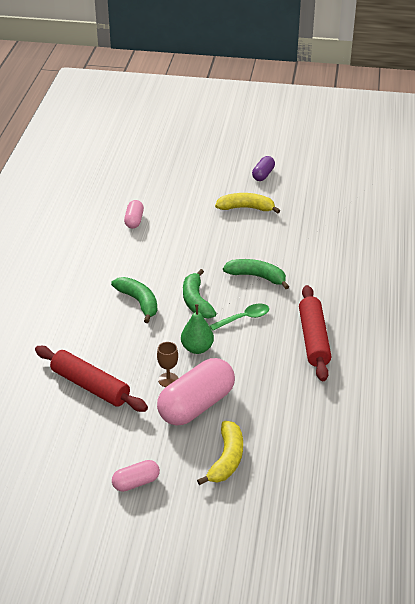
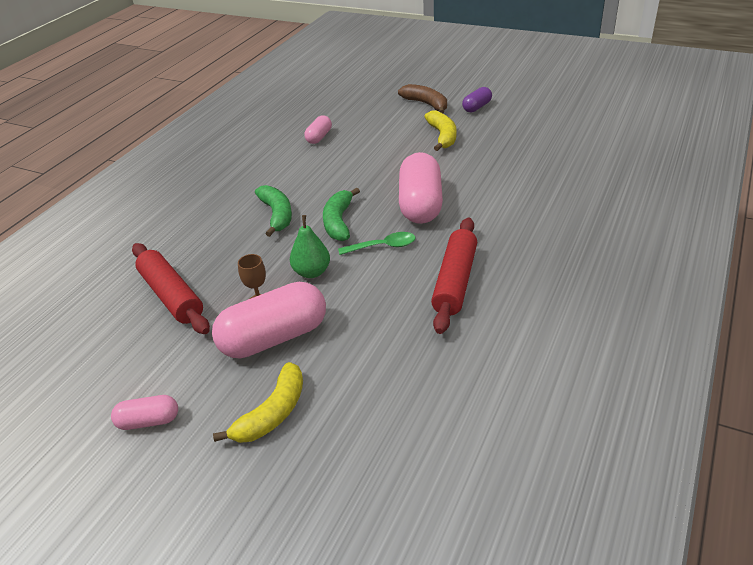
camera: 20 degrees right, 0 degrees up
(216, 175) = (426, 104): none -> brown banana
(246, 208) = (442, 136): yellow banana -> yellow banana turned 60 degrees clockwise
(257, 277) = (420, 204): green banana -> pink capsule

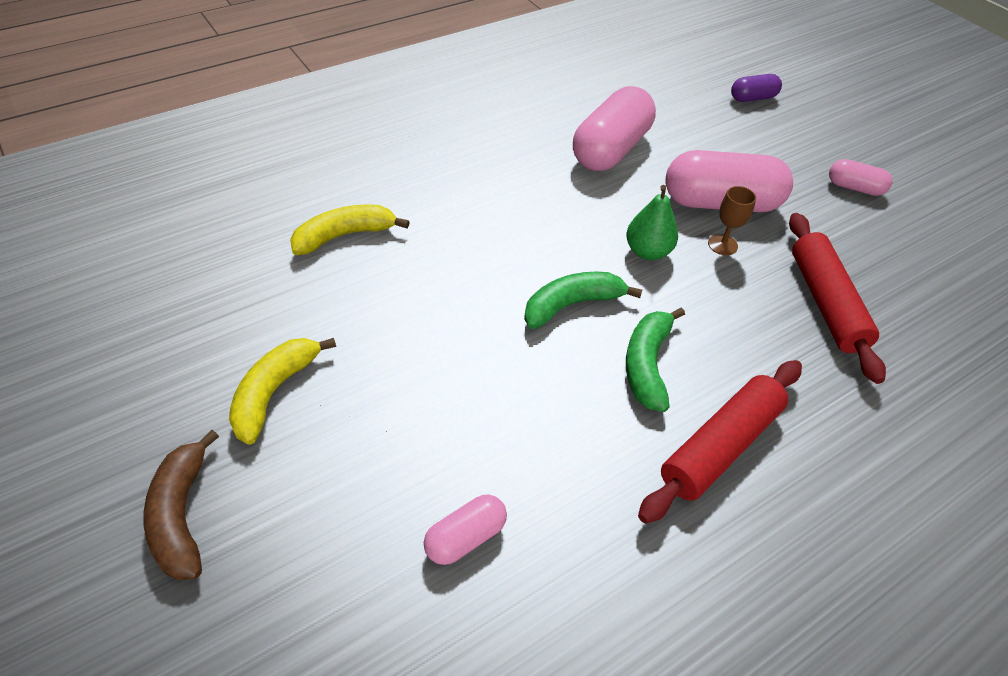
camera: 155 degrees left, 10 degrees up
(273, 413) = (745, 149): yellow banana -> yellow banana (344, 236)
(338, 222) = (571, 305): green banana -> green banana turned 150 degrees counterclockwise
(383, 246) = (547, 242): green spoon -> none
(420, 204) = (451, 276): pink capsule -> pink capsule (610, 150)
(455, 281) = (512, 171): red rolling pin -> red rolling pin (720, 446)
(477, 107) = (126, 437): purple capsule -> purple capsule (752, 98)

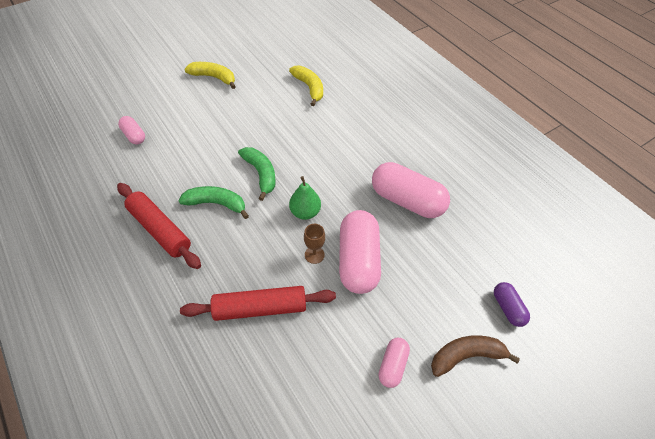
camera: 90 degrees right, 5 degrees up
(181, 515) = (162, 63): brown banana -> brown banana (466, 356)

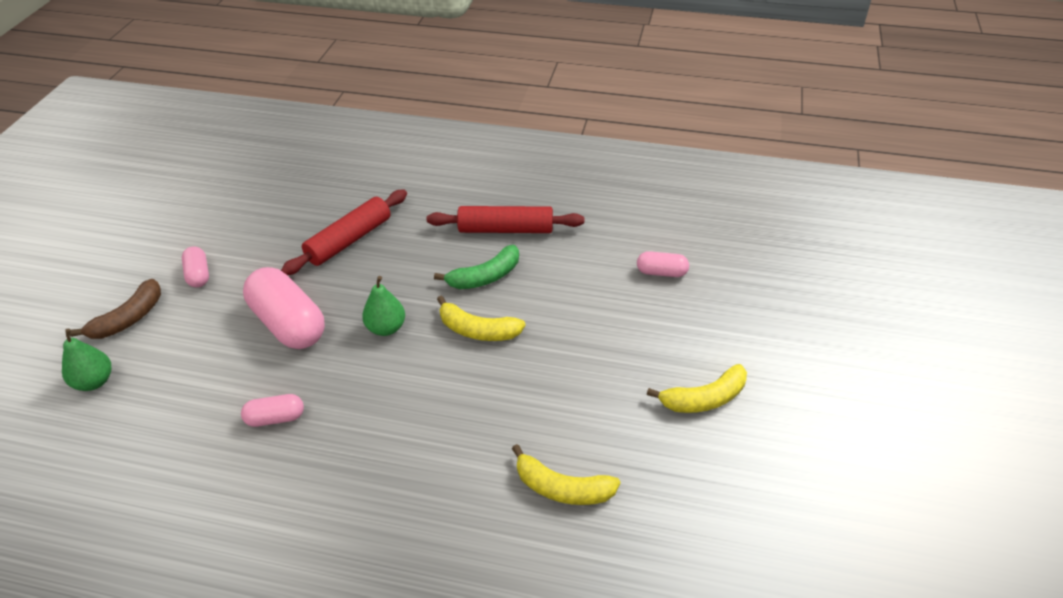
camera: 140 degrees right, 10 degrees down
(261, 174) = (478, 330): green banana -> yellow banana
(314, 255) = (338, 301): brown goblet -> none
(407, 201) = (275, 418): pink capsule -> pink capsule, size x0.50
(507, 308) = (94, 382): purple capsule -> green pear

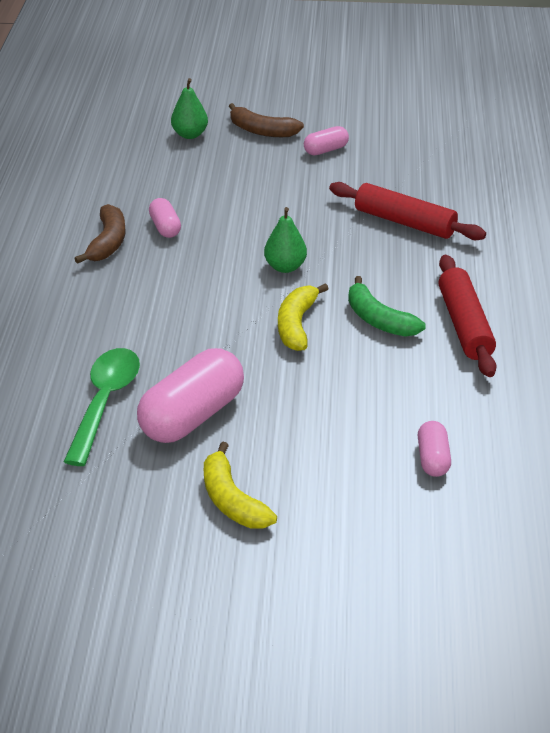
camera: 80 degrees right, 5 degrees down
(281, 474) = (108, 242): none -> brown banana
(288, 324) = (276, 211): pink capsule -> pink capsule (192, 416)
(562, 488) = (105, 402): yellow banana -> green spoon

